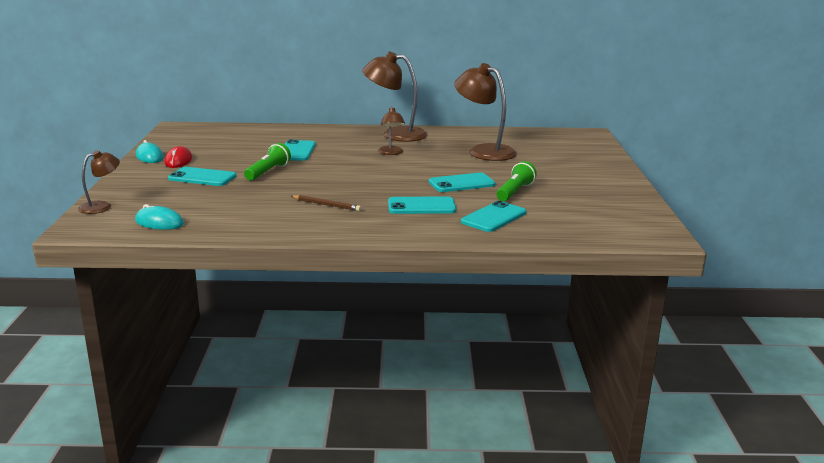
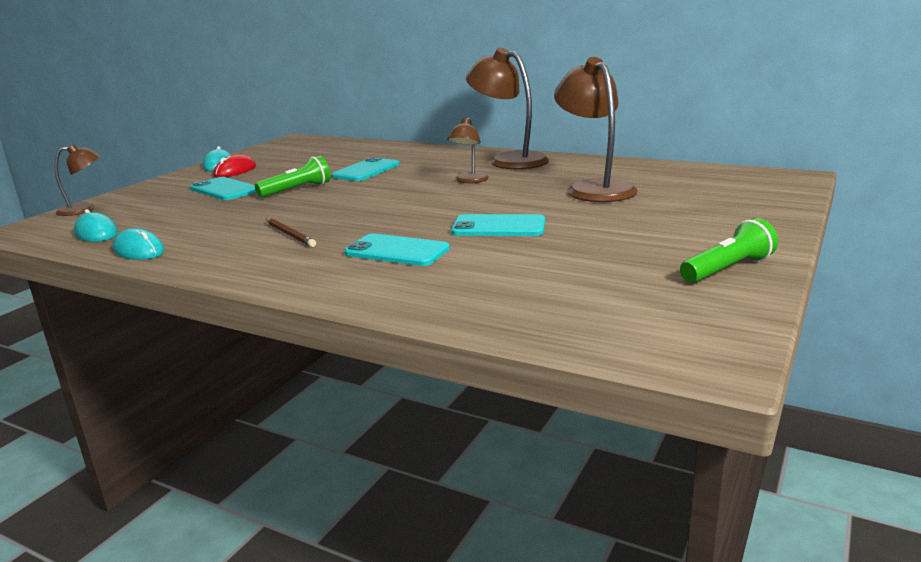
camera: 30 degrees right, 0 degrees up
(227, 230) = (139, 250): none -> turquoise mouse
(494, 217) = (469, 280): turquoise phone -> none
(514, 192) = (556, 247): green flashlight -> green flashlight (727, 269)

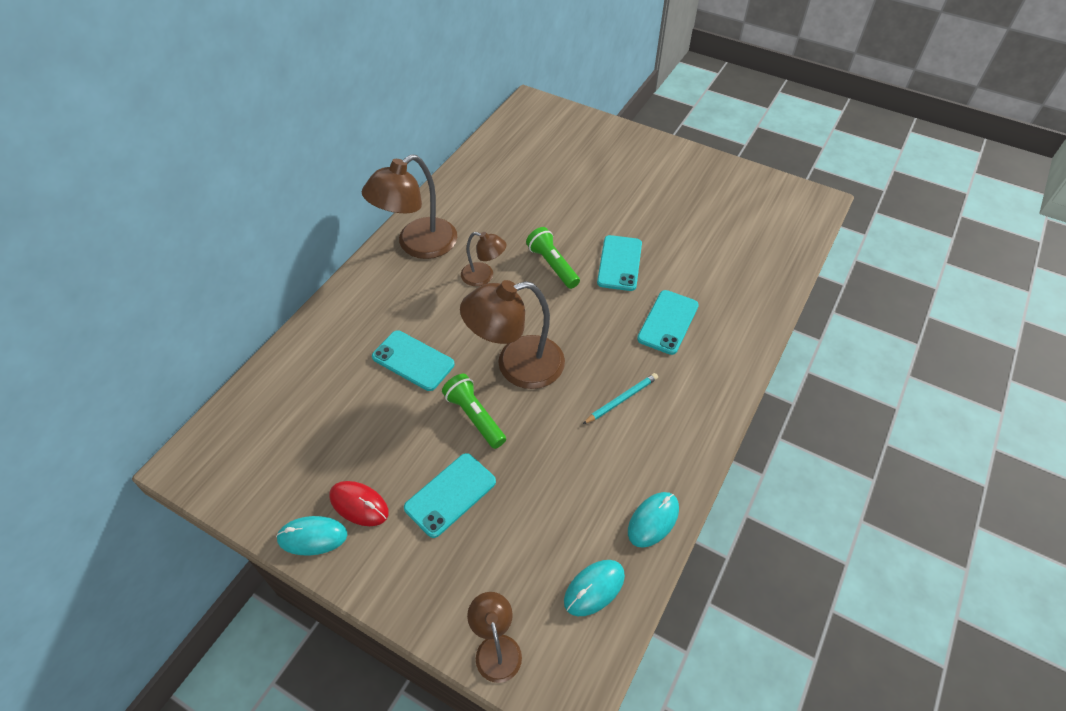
camera: 90 degrees left, 30 degrees up
(290, 234) = (621, 400): brown pencil -> turquoise pencil
(594, 188) = (531, 201): brown lamp -> brown lamp (516, 365)
(727, 269) = (706, 172): green flashlight -> green flashlight (552, 265)

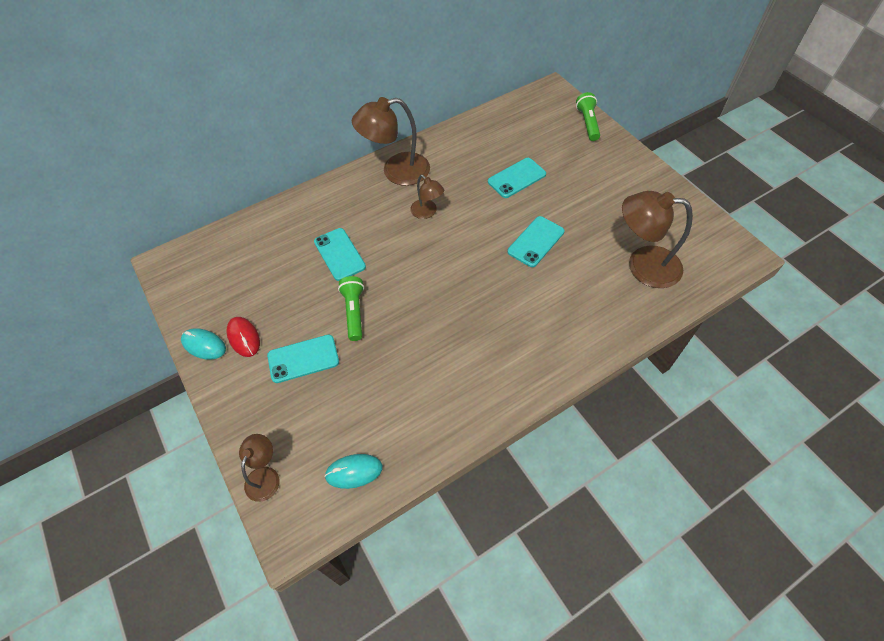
camera: 30 degrees right, 5 degrees up
(516, 365) = (407, 288): brown lamp -> brown lamp (642, 265)
(552, 265) = (483, 223): green flashlight -> green flashlight (587, 123)
(621, 400) = (465, 346): turquoise pencil -> none
(653, 520) = (427, 445): turquoise mouse -> none
(667, 322) = (542, 303): turquoise phone -> turquoise phone (516, 178)

